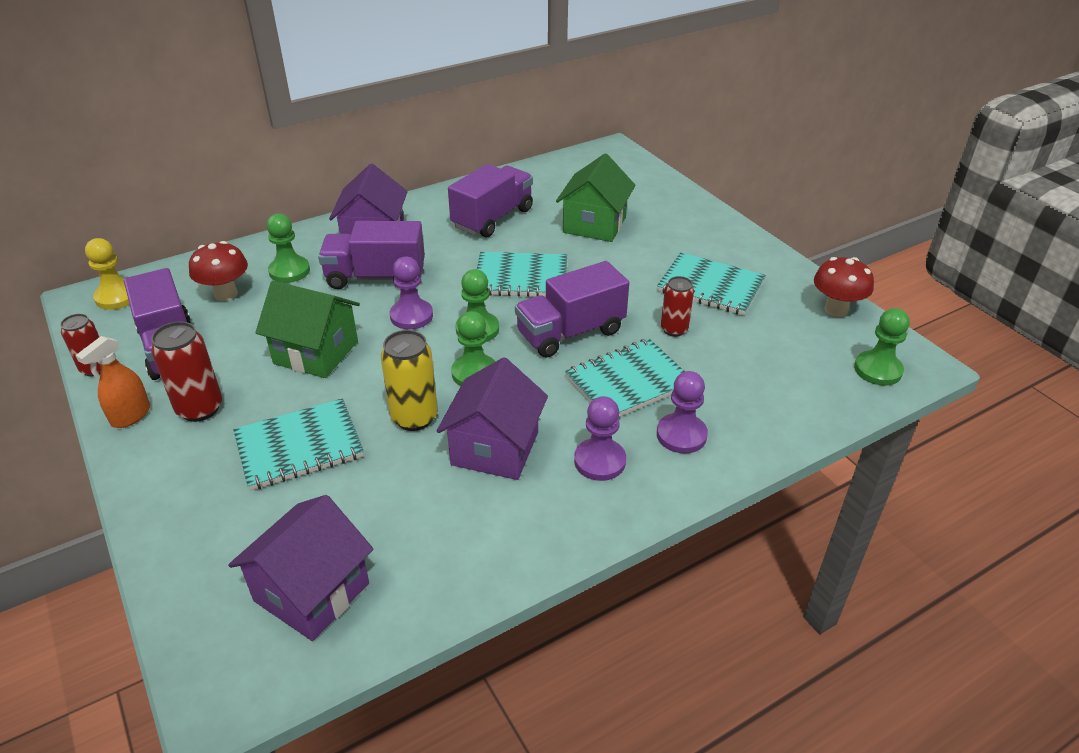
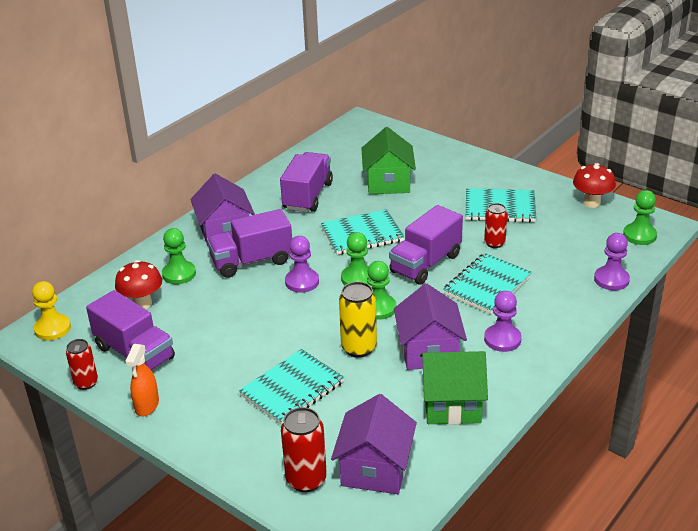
camera: 20 degrees left, 5 degrees down
(200, 408) = (196, 386): red can -> red can (306, 480)
(316, 352) = (251, 325): green house -> green house (452, 404)
(681, 435) = (543, 309): purple pawn -> purple pawn (611, 280)

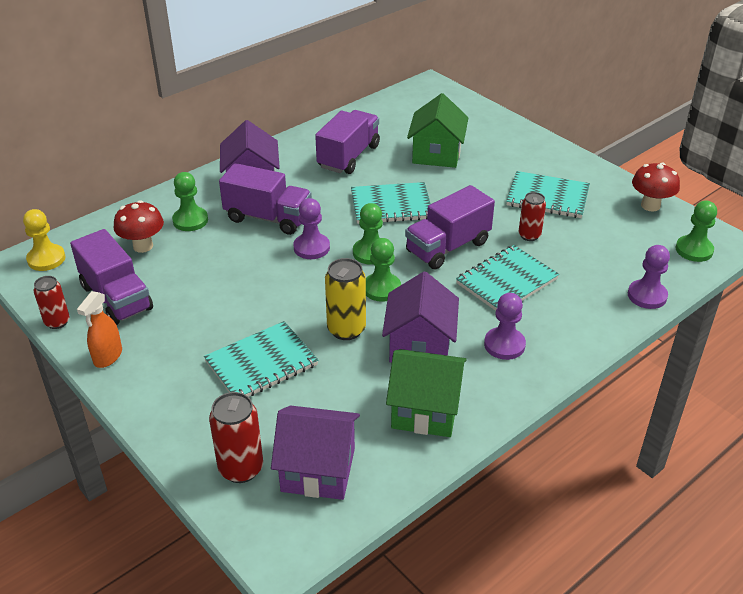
camera: 10 degrees right, 5 degrees up
(252, 261) = (268, 218): purple truck -> purple truck turned 150 degrees counterclockwise
(375, 469) = (318, 470): purple house -> purple house turned 75 degrees clockwise

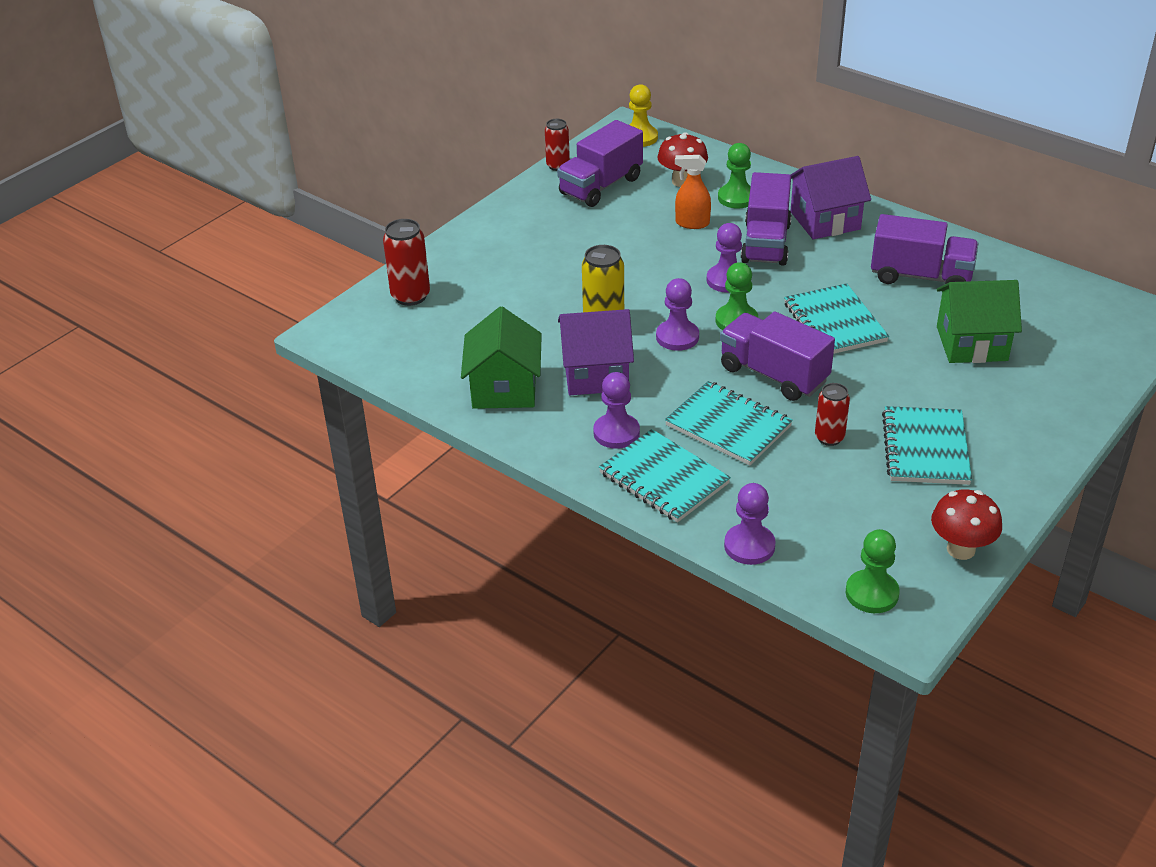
camera: 80 degrees right, 0 degrees up
(108, 357) = (522, 201): orange spray bottle -> orange spray bottle (692, 223)
(261, 363) = (539, 282): turquoise notebook -> turquoise notebook (663, 478)
(318, 470) = (417, 336): purple house -> none
(382, 288) = (677, 337): green pawn -> purple pawn

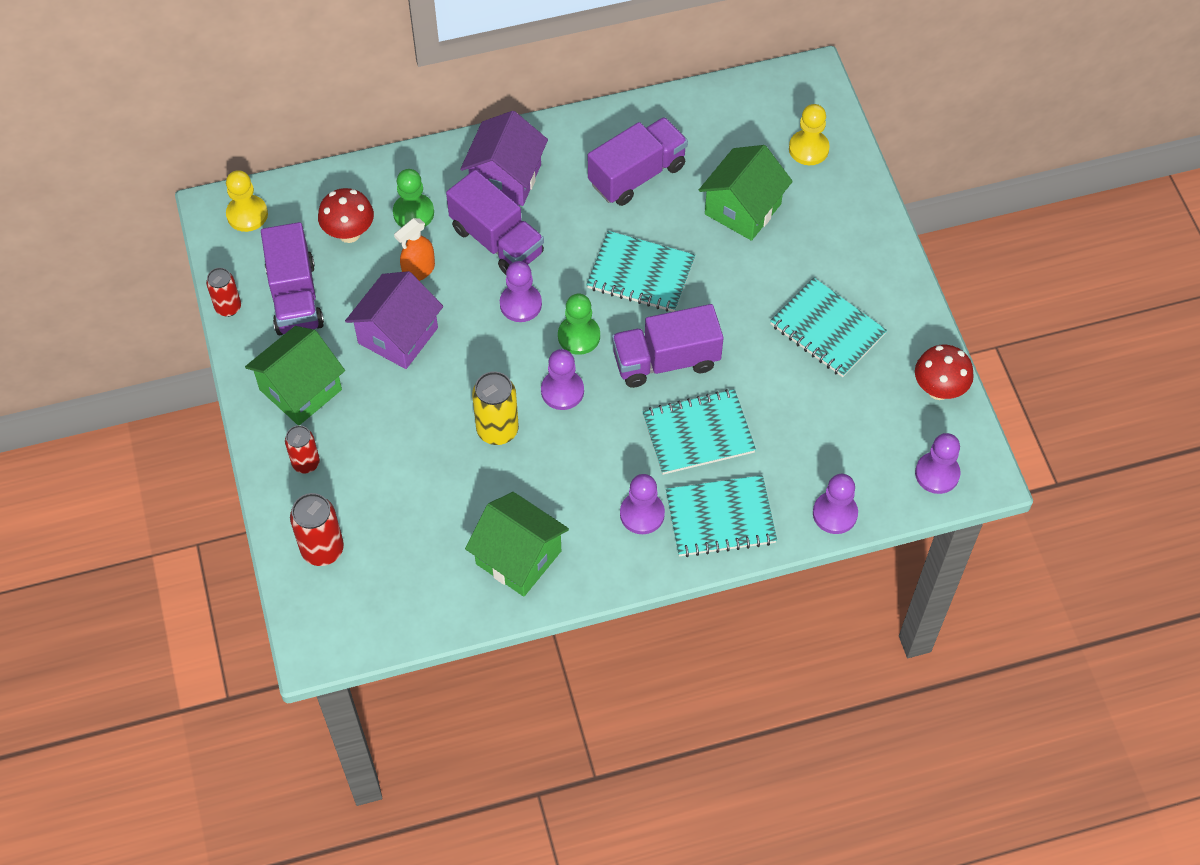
camera: 55 degrees left, 20 degrees up
(529, 224) = (300, 390): none -> green house
(596, 374) = (558, 480): purple house -> purple house (398, 335)
(829, 438) = (766, 379): red can -> red can (306, 463)
(872, 593) = (937, 474): green pawn -> purple pawn
(1083, 349) = (808, 149): none -> yellow pawn

